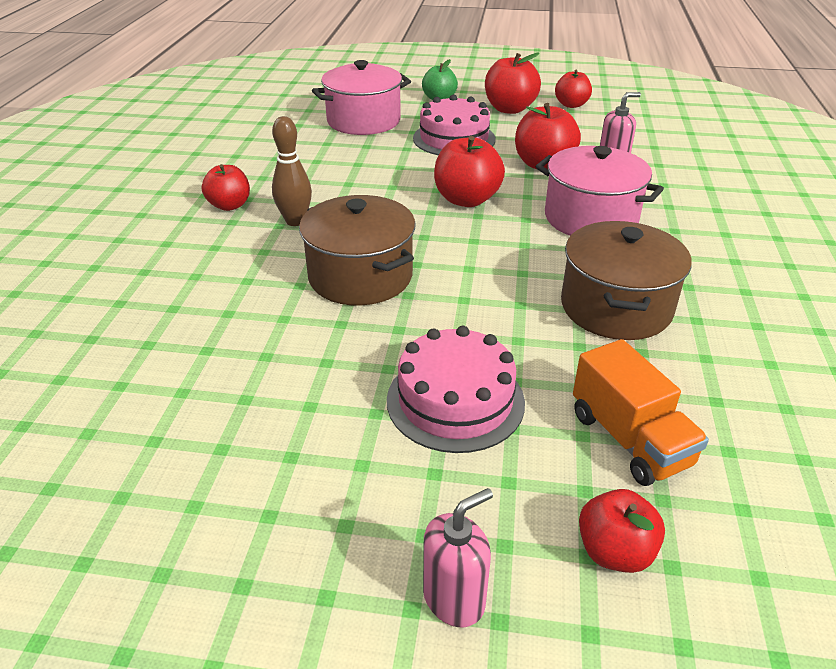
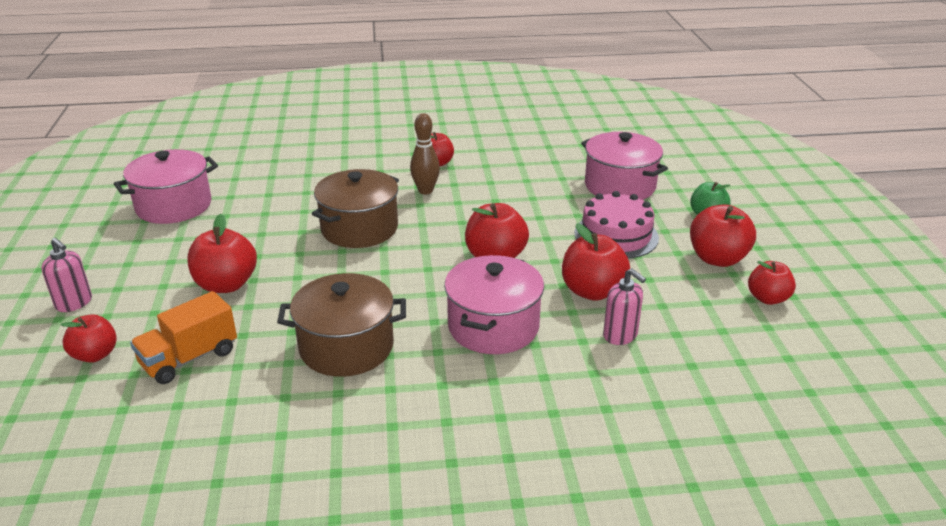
camera: 75 degrees right, 5 degrees down
(166, 464) = (174, 206): none -> pink pot
(455, 401) = (226, 284): pink cake -> red apple

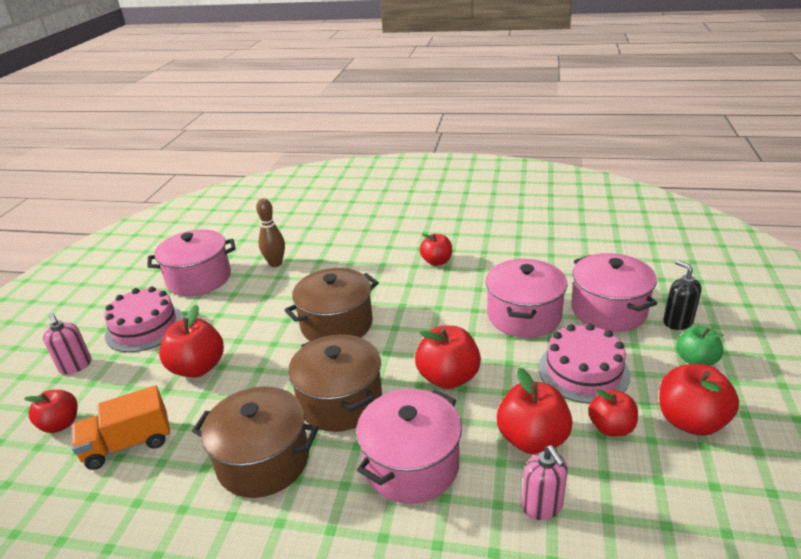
camera: 20 degrees right, 0 degrees up
(137, 258) = (145, 327): none -> pink cake
(398, 290) = (340, 401): none -> brown pot
(425, 191) = (413, 290): brown bowling pin -> brown bowling pin (275, 263)
(544, 199) = (524, 316): none -> pink pot
(682, 188) = (677, 322): none -> black soap dispenser
(767, 298) = (737, 489): red apple -> red apple (611, 427)

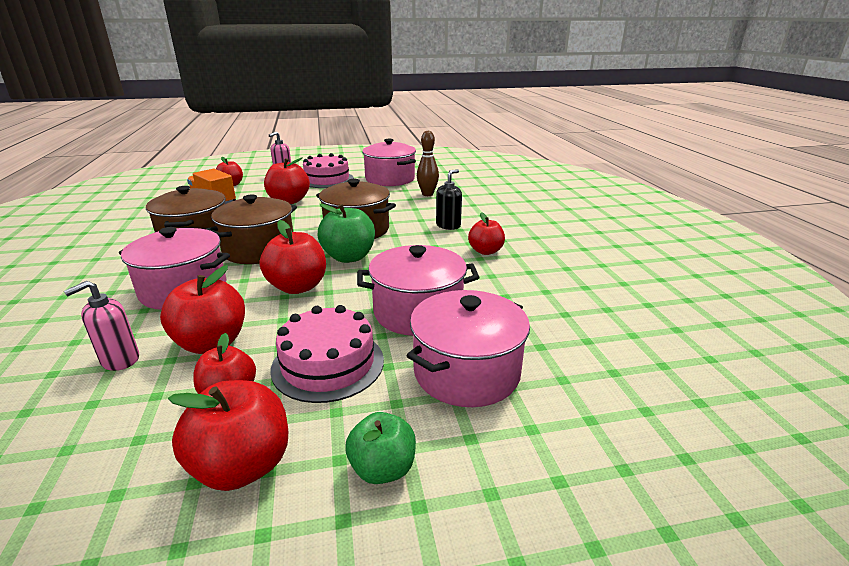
camera: 65 degrees right, 5 degrees down
(401, 338) = (349, 257): none -> green apple
(677, 322) = (476, 443): black soap dispenser -> black soap dispenser (448, 226)

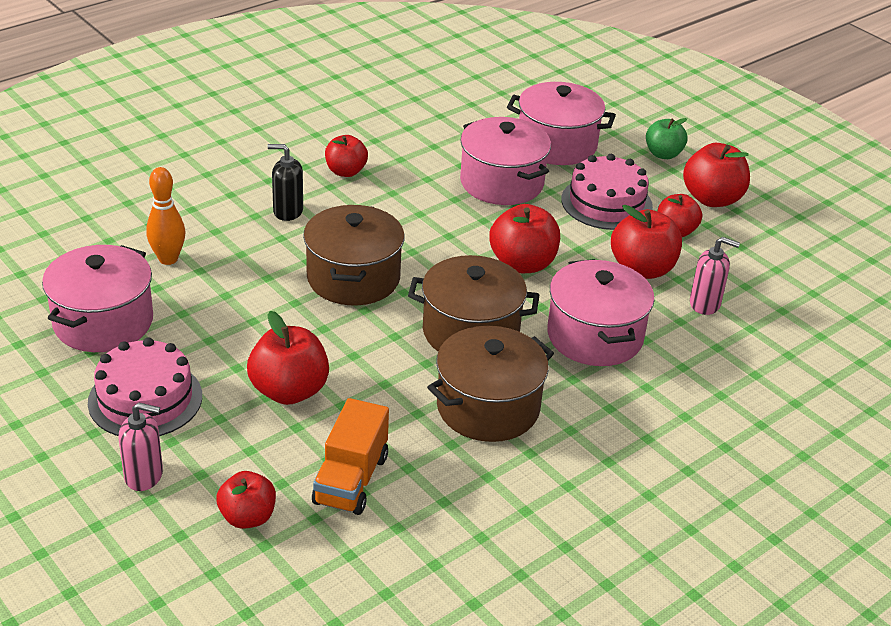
camera: 120 degrees left, 10 degrees up
(349, 257) = (433, 256): green apple -> none
(427, 194) = (168, 259): brown bowling pin -> orange bowling pin

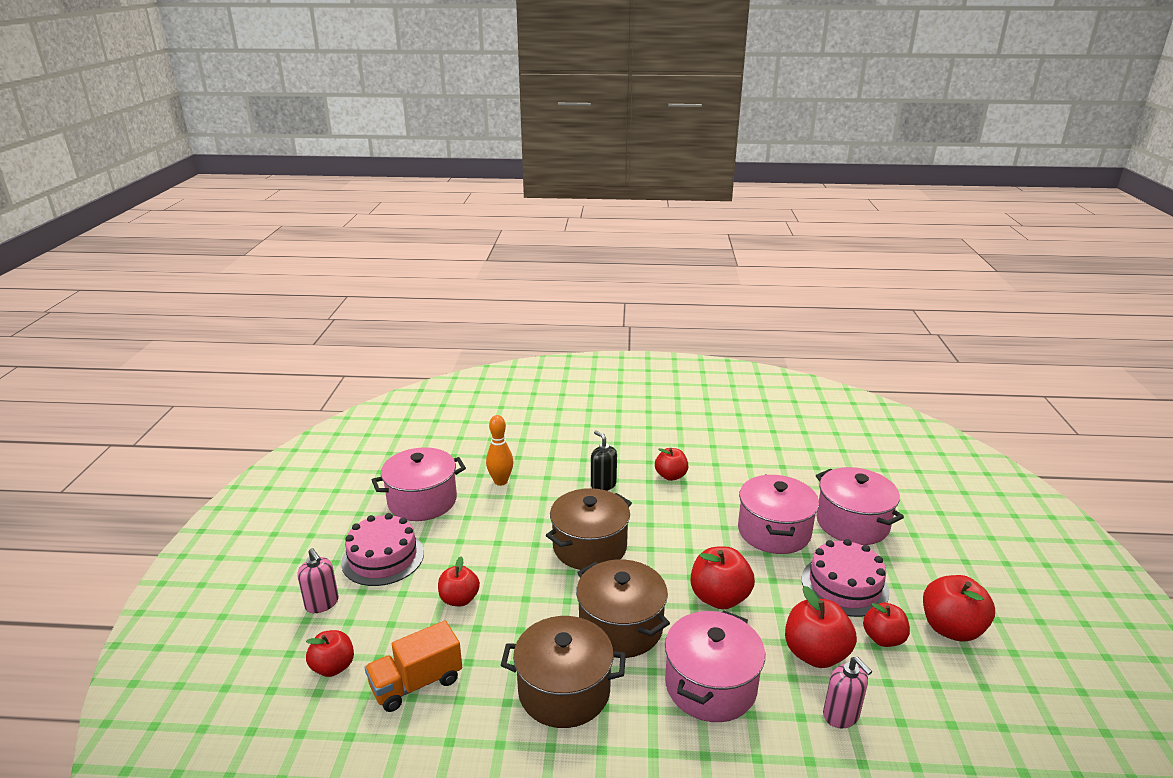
camera: 45 degrees right, 10 degrees down
(289, 391) = (459, 599): red apple -> red apple, size x0.66
(663, 154) = (943, 570): green apple -> none

